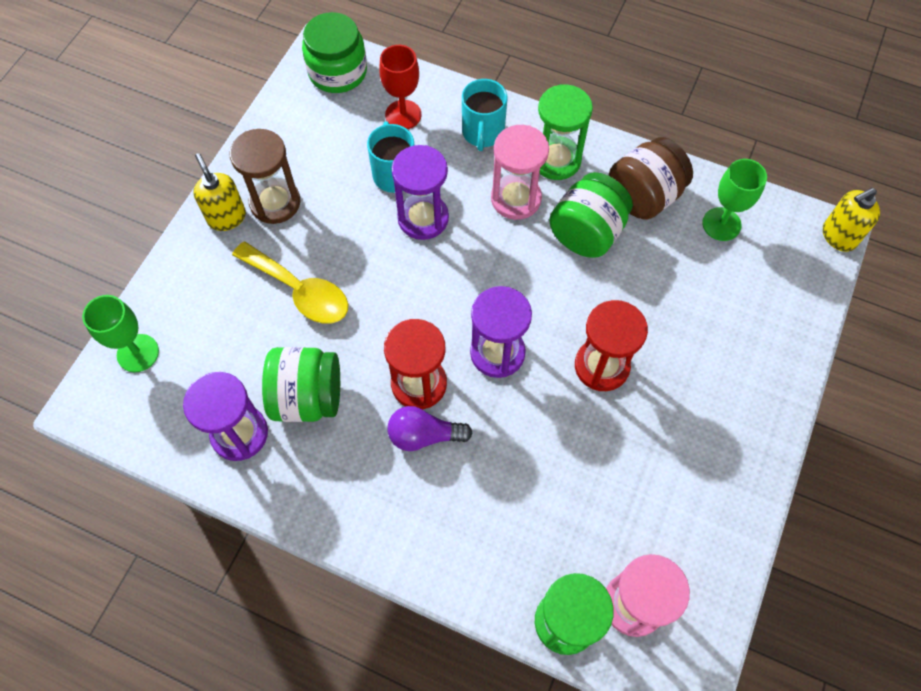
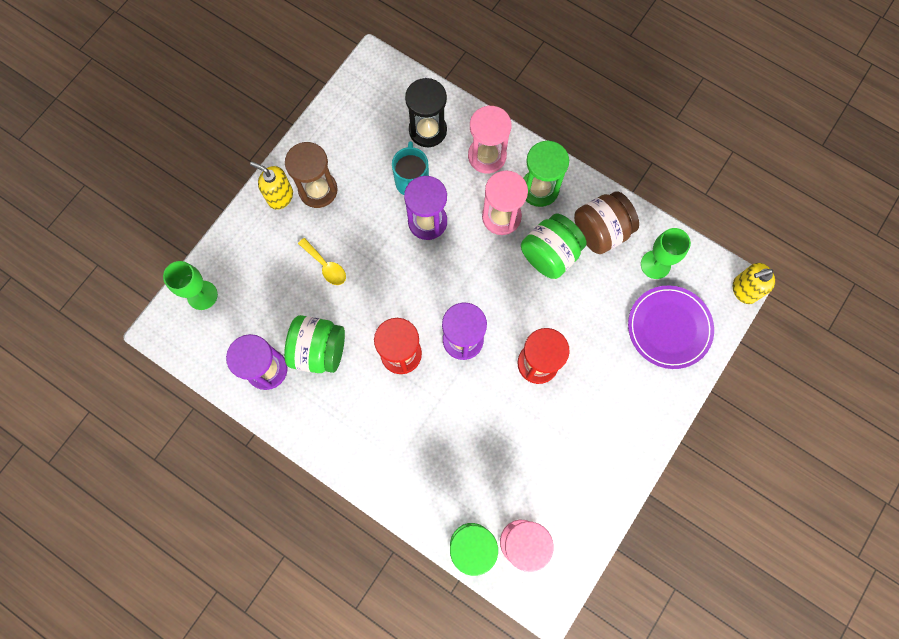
camera: 10 degrees right, 10 degrees up
(227, 217) = (280, 196): yellow soap dispenser -> yellow soap dispenser turned 45 degrees counterclockwise
(300, 291) = (326, 266): yellow spoon -> yellow spoon, size x0.61
(337, 72) = (383, 84): green jar -> none
(403, 115) = (427, 130): red goblet -> black hourglass
(424, 435) = (398, 393): purple light bulb -> none
(483, 133) = (487, 156): turquoise mug -> pink hourglass
(758, 295) = (669, 328): none -> purple plate

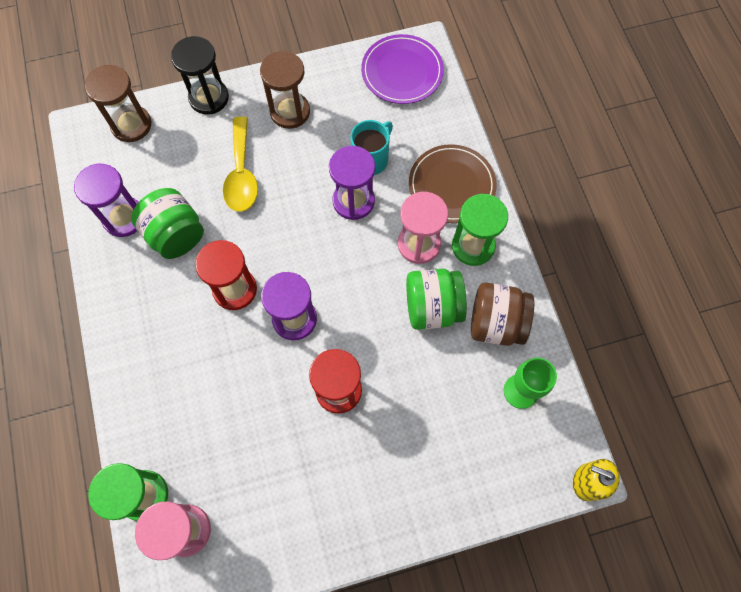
camera: 40 degrees right, 5 degrees down
(202, 295) = (131, 125): green goblet -> brown hourglass
(280, 196) = (257, 95): yellow soap dispenser -> none
(326, 266) = (241, 174): yellow spoon -> yellow spoon, size x1.65
(427, 130) = (420, 129): black hourglass -> black hourglass (209, 98)
(487, 156) = (451, 186): pink hourglass -> brown plate
(669, 328) = (483, 457): purple plate -> purple plate (402, 72)

